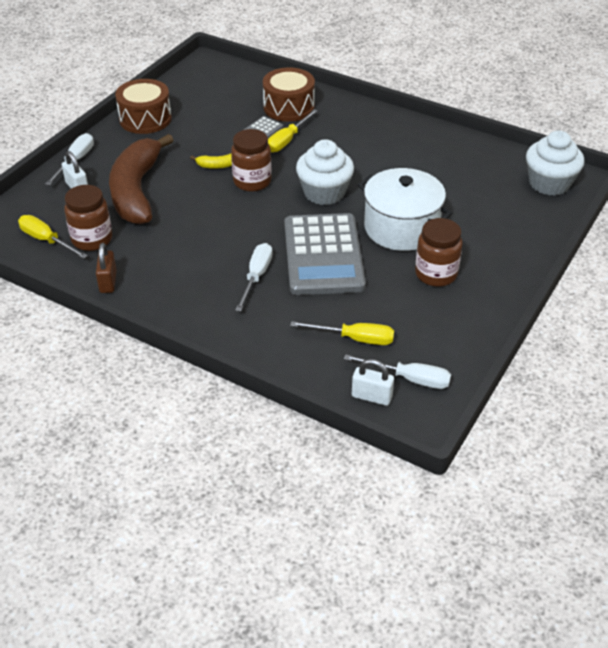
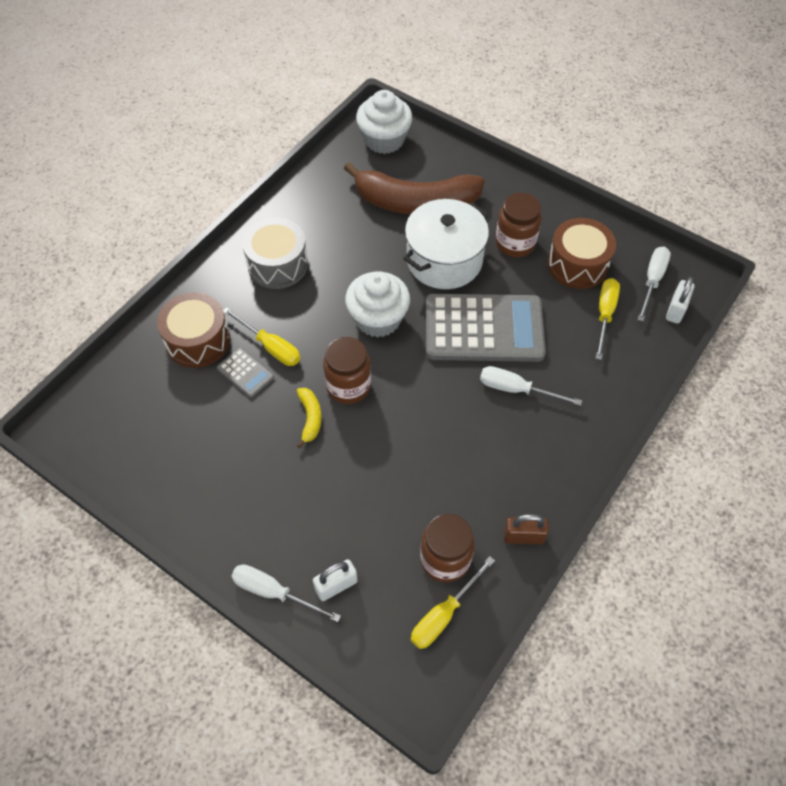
camera: 85 degrees left, 15 degrees up
(137, 191) = (351, 511): brown banana -> brown banana (415, 202)
(145, 119) = (187, 506): brown drum -> brown drum (577, 264)
(373, 136) = (278, 264): none -> grey drum

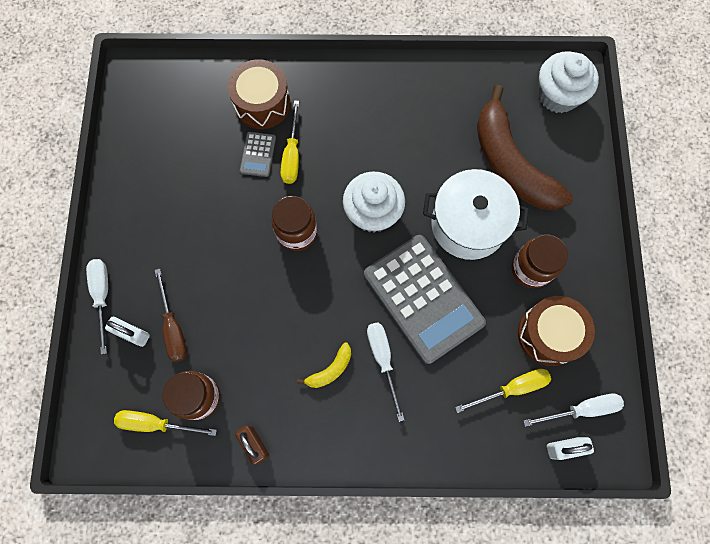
camera: 55 degrees right, 15 degrees up
(278, 264) = (369, 107): grey drum -> none
(310, 418) = (251, 225): yellow banana -> yellow banana (330, 369)
(358, 543) = (173, 327): none -> brown screwdriver

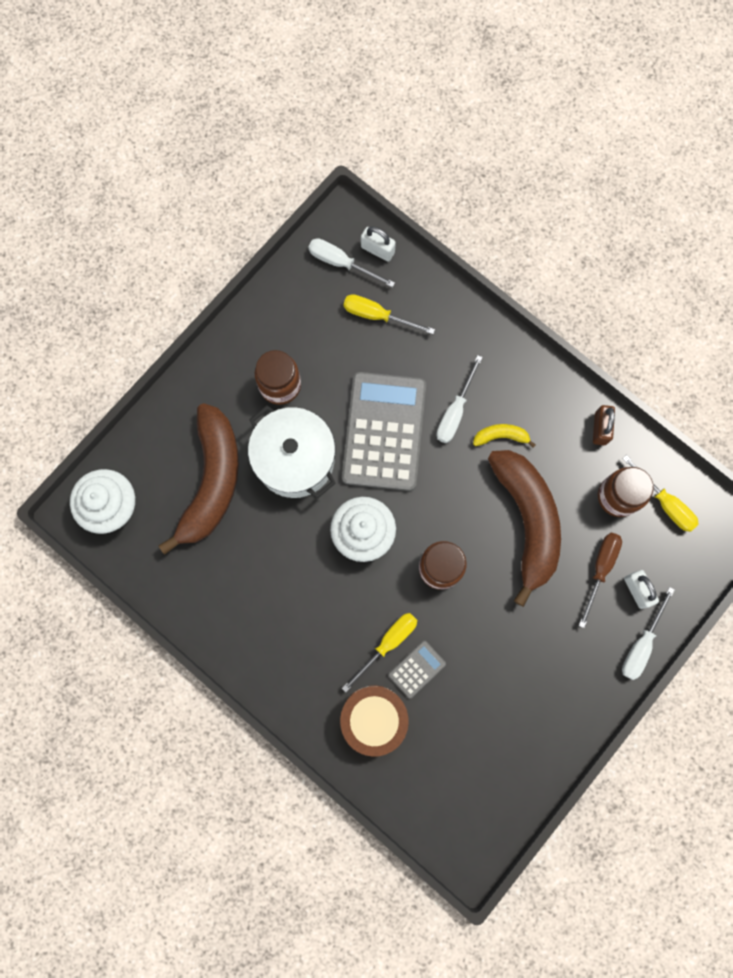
camera: 140 degrees left, 5 degrees up
(258, 318) = (527, 521): none -> brown banana
(549, 334) = (314, 329): brown drum -> none

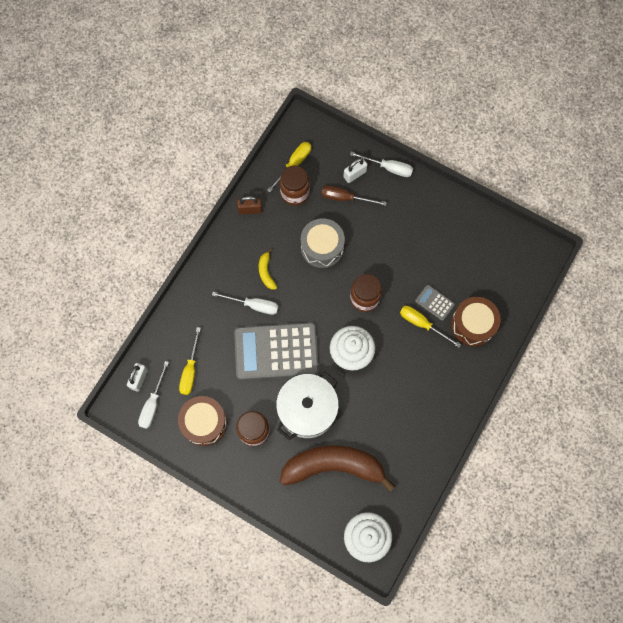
camera: 100 degrees left, 5 degrees down
(303, 324) = (204, 423): none -> brown drum
(527, 521) = (322, 247): brown banana -> grey drum

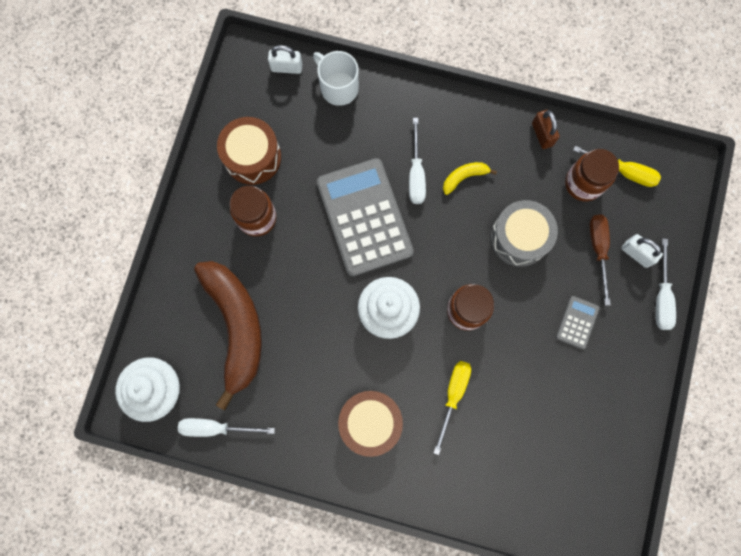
camera: 75 degrees right, 5 degrees up
(153, 404) = (261, 92): white screwdriver -> white screwdriver (216, 427)
(168, 344) = (338, 87): none -> white mug
(190, 370) = (312, 122): yellow screwdriver -> none
(307, 409) = (300, 275): white pot -> none
(434, 302) = (488, 405): grey calculator -> grey calculator (577, 322)
(472, 325) = (472, 465): brown drum -> brown drum (370, 422)

